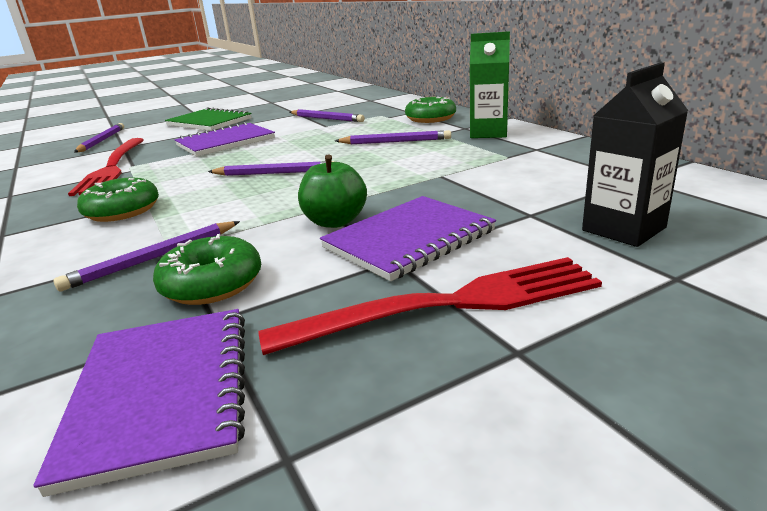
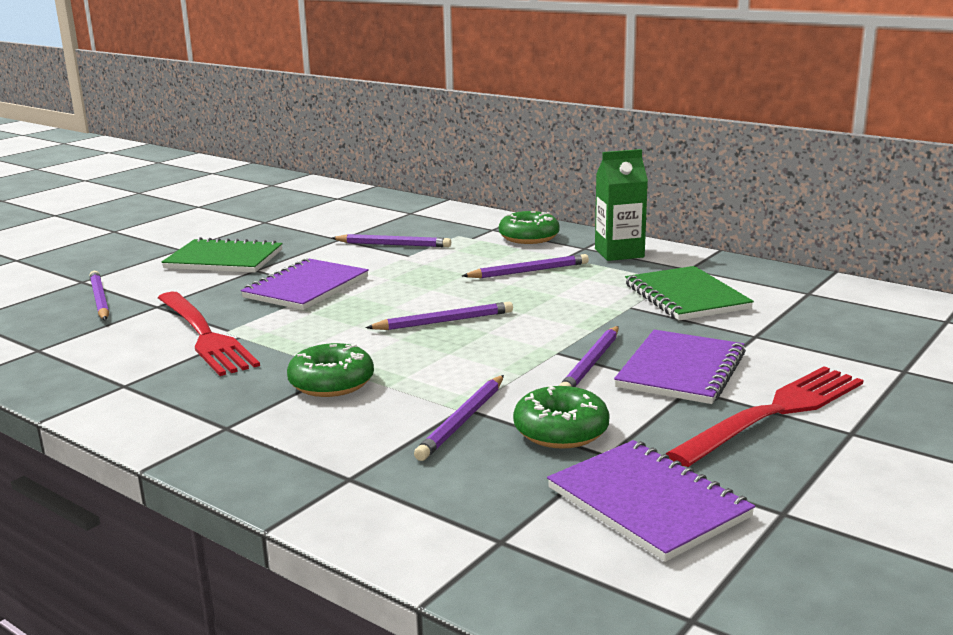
camera: 25 degrees left, 5 degrees down
(335, 221) = (591, 364): green apple -> purple pencil
(503, 171) = (686, 297): none -> green notebook
(623, 229) = (838, 339): black carton -> none

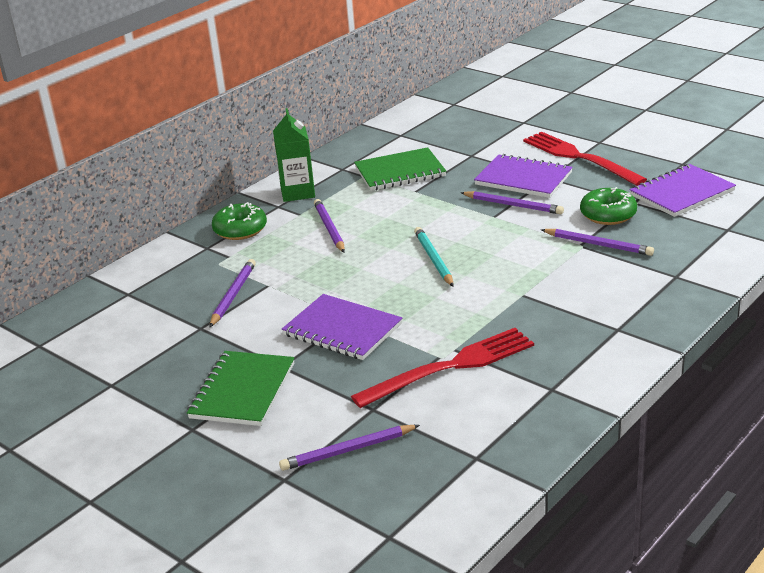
camera: 85 degrees left, 10 degrees up
(331, 383) = (545, 295): green donut -> none
(444, 321) = (433, 259): purple pencil -> turquoise pencil

